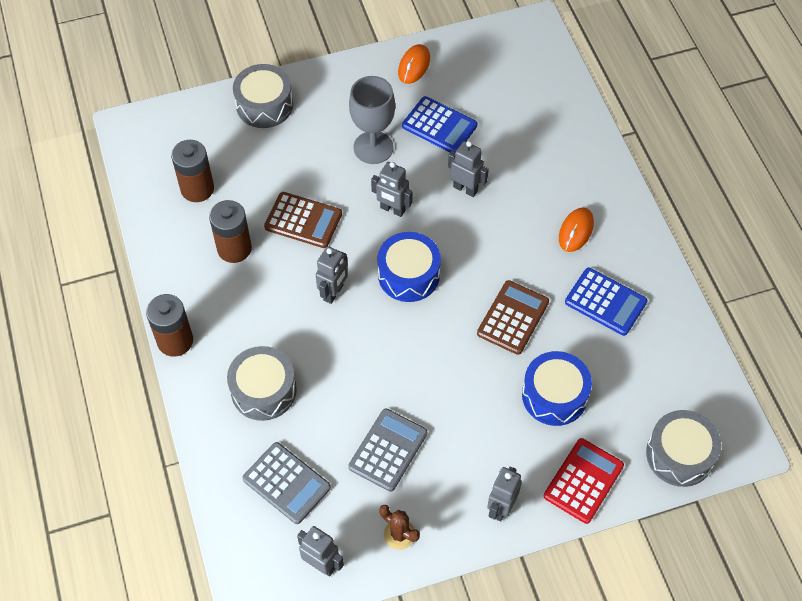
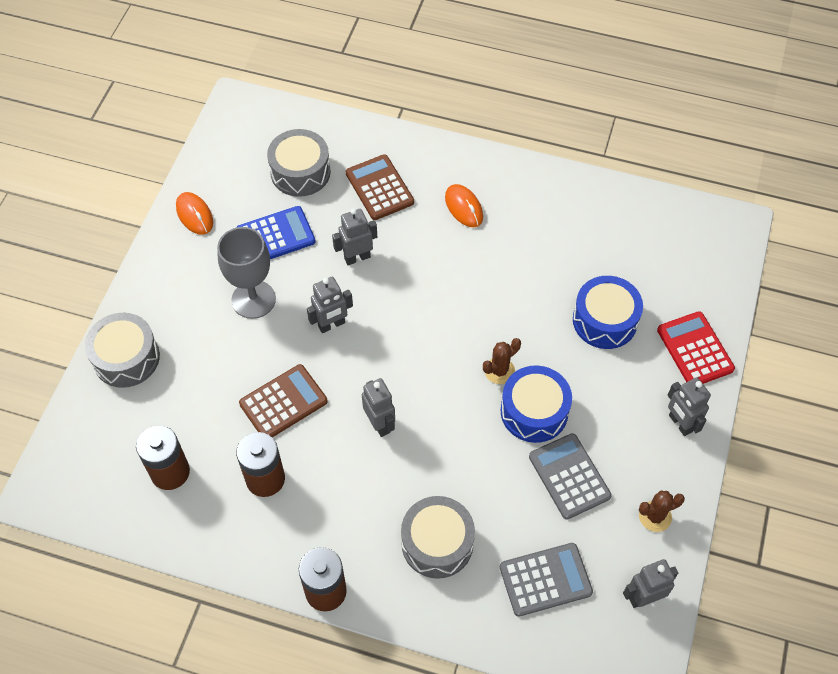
camera: 55 degrees left, 0 degrees up
(408, 275) = (408, 354): blue drum -> blue drum (534, 411)
(444, 346) = (499, 371): none -> brown cactus
(513, 318) = (511, 303): brown calculator -> brown calculator (379, 188)
(605, 302) = (546, 230): blue calculator -> none
(679, 455) = (715, 270): grey drum -> grey drum (300, 172)

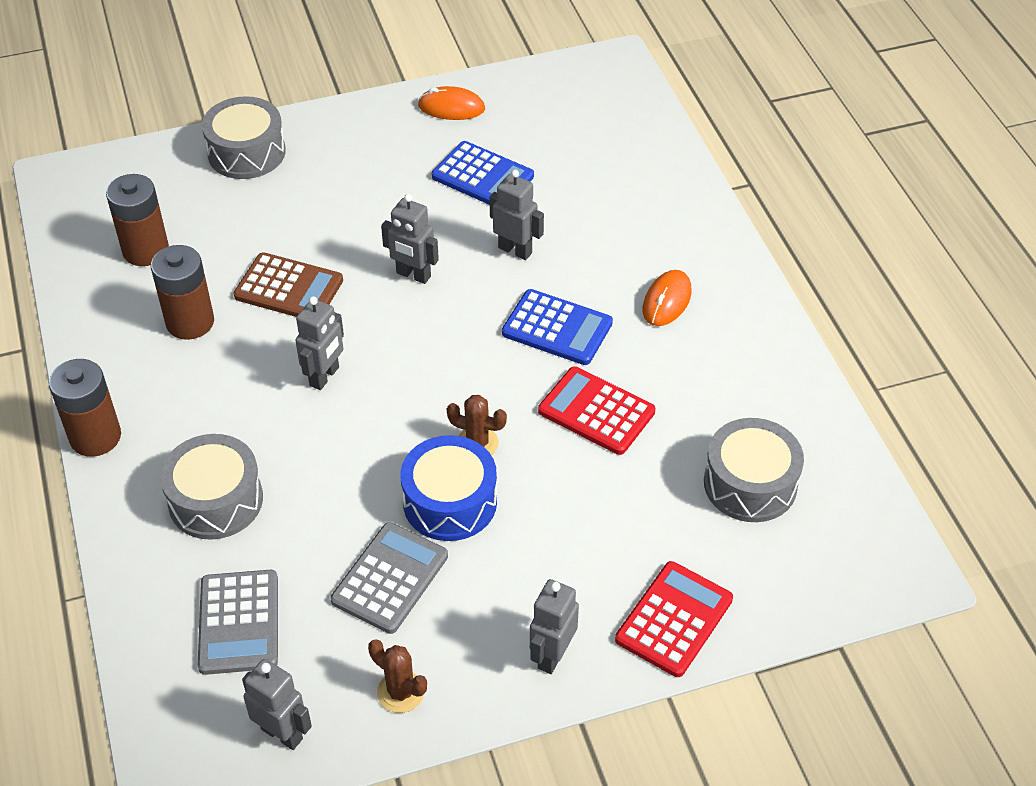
camera: 55 degrees right, 10 degrees down
(194, 215) = (451, 107): orange mouse -> orange mouse turned 75 degrees clockwise
(253, 299) = (391, 202): grey goblet -> none
(300, 172) = (579, 152): grey drum -> grey drum (750, 484)
(379, 188) = (622, 220): brown calculator -> none
(440, 275) = (557, 328): none -> blue calculator
(521, 295) = (596, 411): none -> red calculator
(545, 580) = (239, 622): grey calculator -> grey calculator turned 45 degrees clockwise
(604, 320) = (633, 507): blue drum -> none

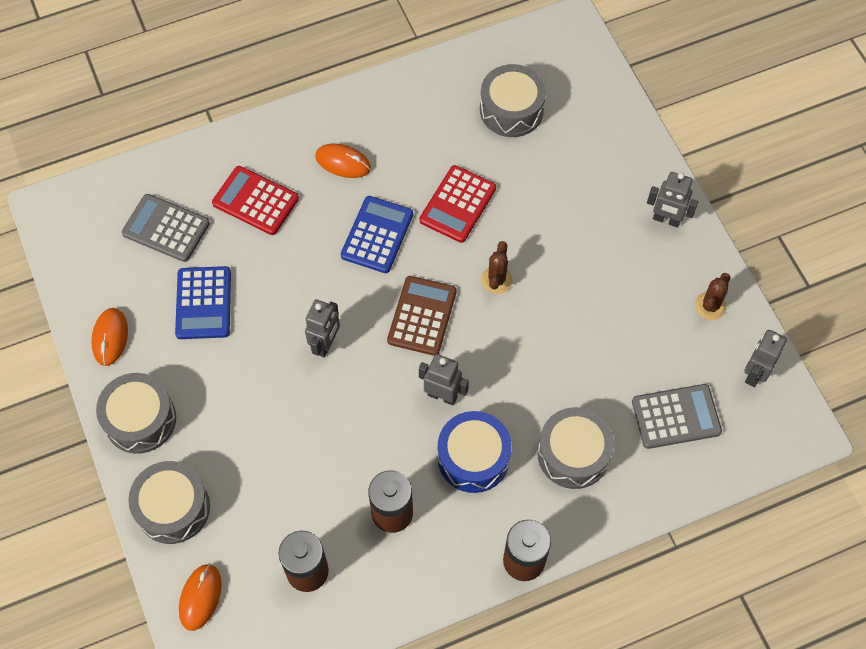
camera: 95 degrees left, 15 degrees up
(145, 171) = (200, 597): none -> orange mouse
(289, 288) = (347, 439): brown calculator -> brown calculator (422, 316)
(351, 129) = (140, 419): none -> grey drum
(390, 578) = (623, 323): grey calculator -> grey calculator (166, 228)
(450, 502) = (552, 293): blue drum -> blue drum (473, 458)
(482, 176) = (203, 303): blue calculator -> blue calculator turned 150 degrees clockwise
(515, 250) = (293, 271): grey robot -> none
(674, 619) = (627, 152): red calculator -> red calculator (255, 201)

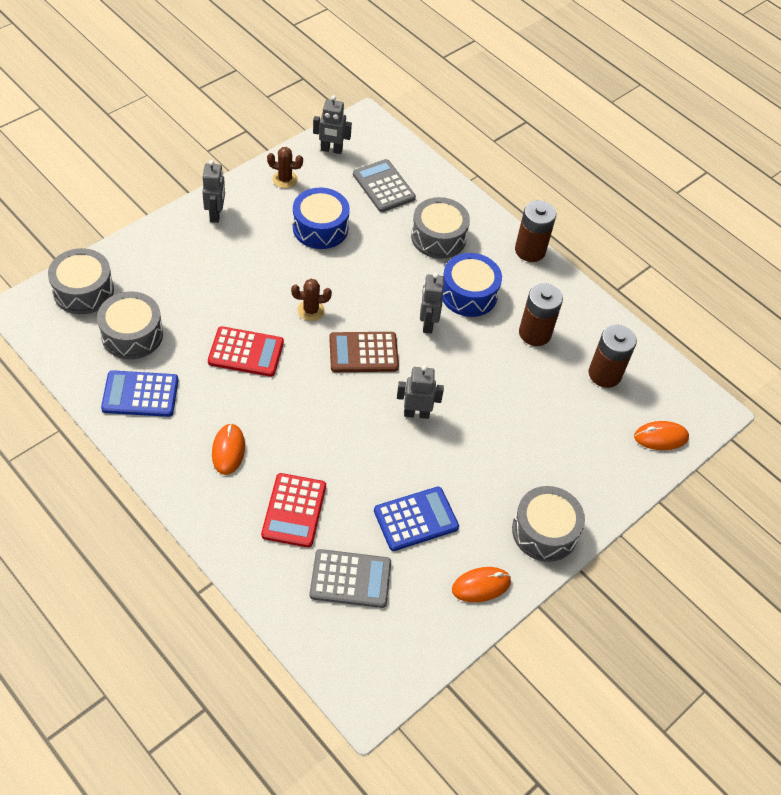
camera: 115 degrees left, 10 degrees down
(166, 228) = (350, 579): grey calculator -> grey calculator turned 90 degrees counterclockwise
(173, 508) = (604, 479): grey drum -> grey drum (83, 291)
(377, 235) = (297, 403): blue calculator -> blue calculator (140, 394)
(620, 323) = (320, 228): none -> blue drum

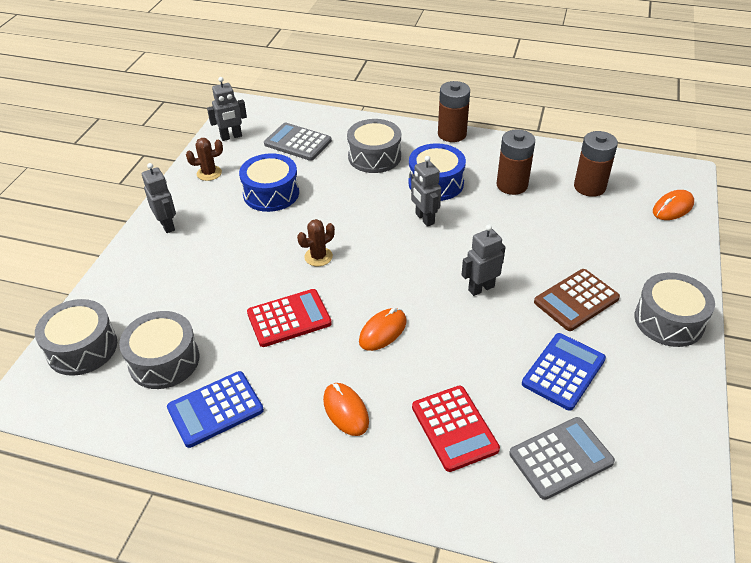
camera: 25 degrees left, 10 degrees down
(363, 353) = (393, 266): brown calculator -> brown calculator (576, 300)
(481, 586) = (669, 394): orange mouse -> orange mouse (382, 331)

